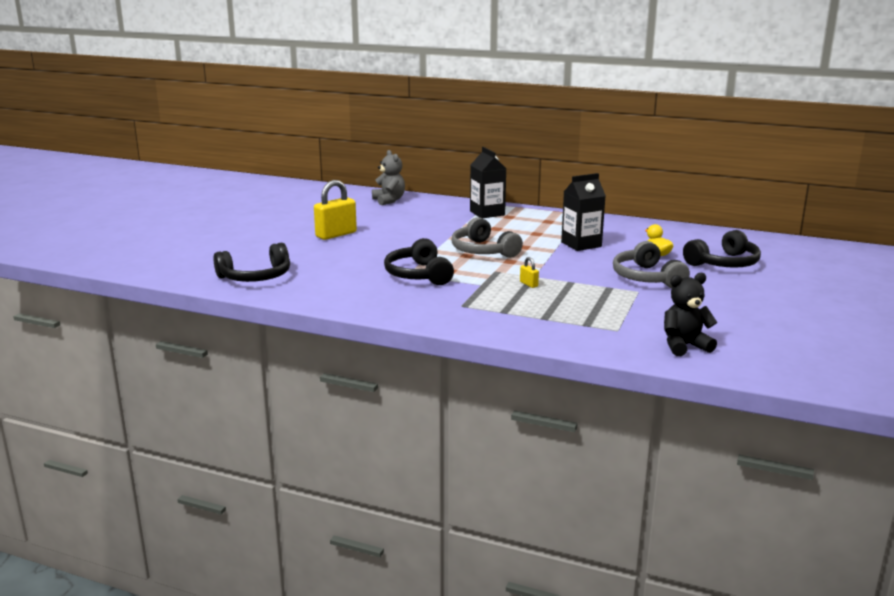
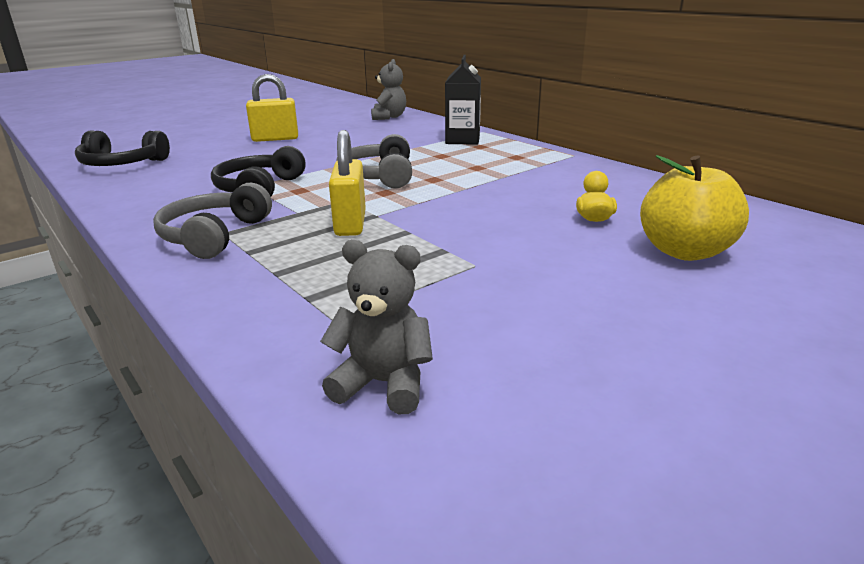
camera: 30 degrees right, 5 degrees up
(528, 284) = (350, 223): yellow padlock -> yellow padlock, size x2.25
(581, 244) = (509, 188): black carton -> none
(646, 278) = (522, 248): grey headphones -> grey headphones (214, 235)
(684, 346) = (383, 383): black teddy bear -> grey teddy bear
(724, 263) = (684, 251): black headphones -> yellow apple

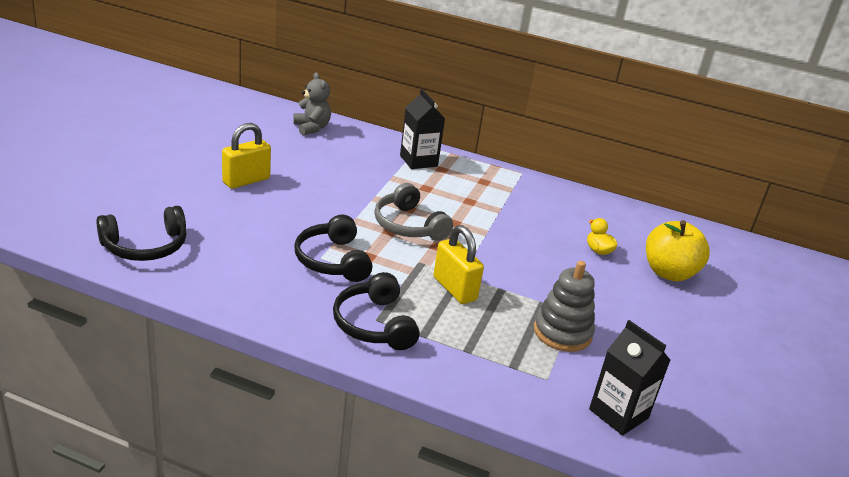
camera: 35 degrees left, 5 degrees up
(214, 235) = (374, 324): grey headphones -> black headphones
(383, 383) = (618, 413): grey teddy bear -> black carton
(429, 280) = (562, 332): none -> grey stacking toy

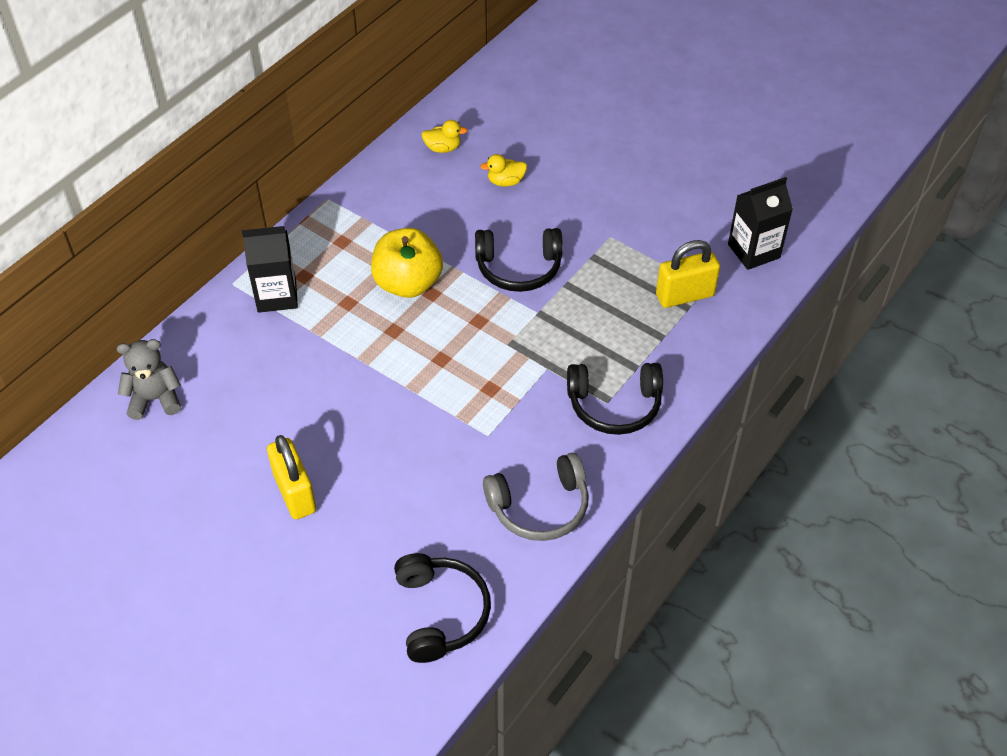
camera: 70 degrees left, 20 degrees up
(332, 260) = (494, 424): black headphones -> black headphones (518, 268)
(408, 225) = (431, 338): grey headphones -> grey headphones (540, 507)
(454, 289) = (561, 324): yellow padlock -> yellow padlock (685, 295)
(562, 332) = (640, 255): grey stacking toy -> none
(612, 218) = (443, 148): none -> yellow duck
(669, 273) = (552, 139): yellow apple -> yellow apple (408, 283)

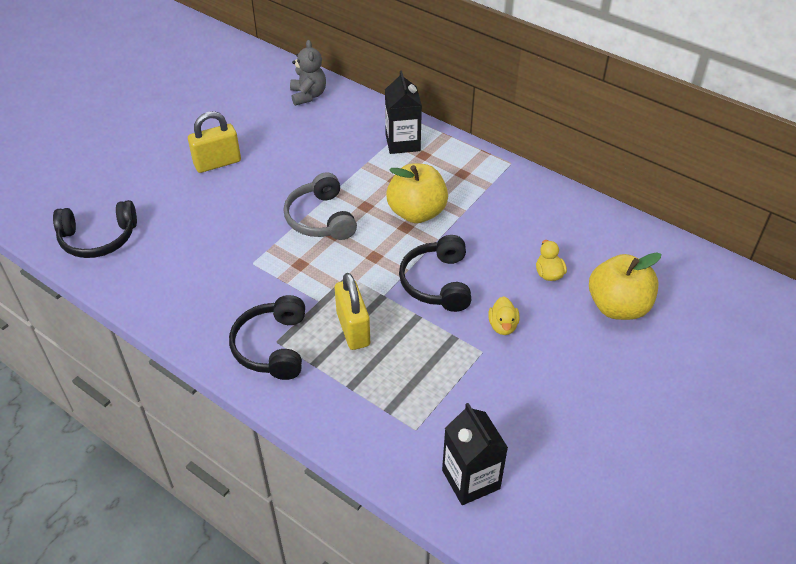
camera: 90 degrees right, 5 degrees down
(443, 148) = (586, 230): yellow duck -> yellow duck (503, 326)
(540, 507) = (176, 294): grey headphones -> grey headphones (320, 218)
(549, 138) = (618, 307): none -> yellow apple
(685, 295) = (404, 409): yellow padlock -> yellow padlock (353, 329)

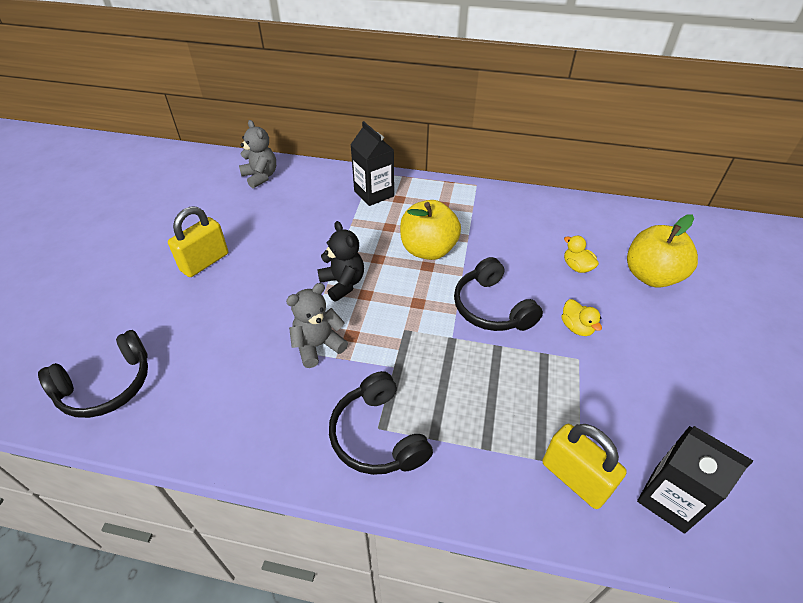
camera: 25 degrees left, 0 degrees up
(268, 263) = (318, 345): none -> grey teddy bear
(320, 218) = (343, 283): grey headphones -> black teddy bear
(353, 329) = (447, 383): yellow padlock -> yellow padlock (574, 478)

